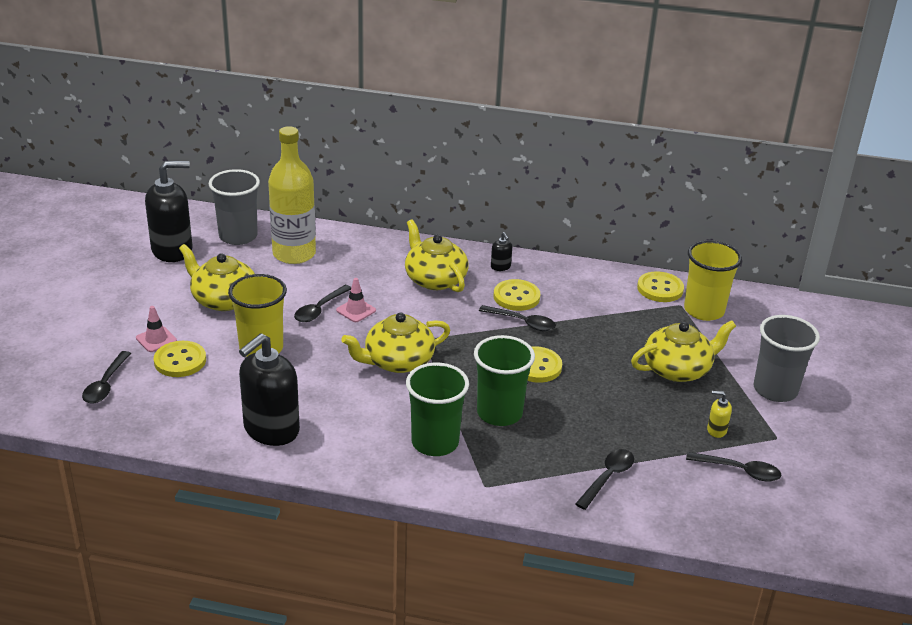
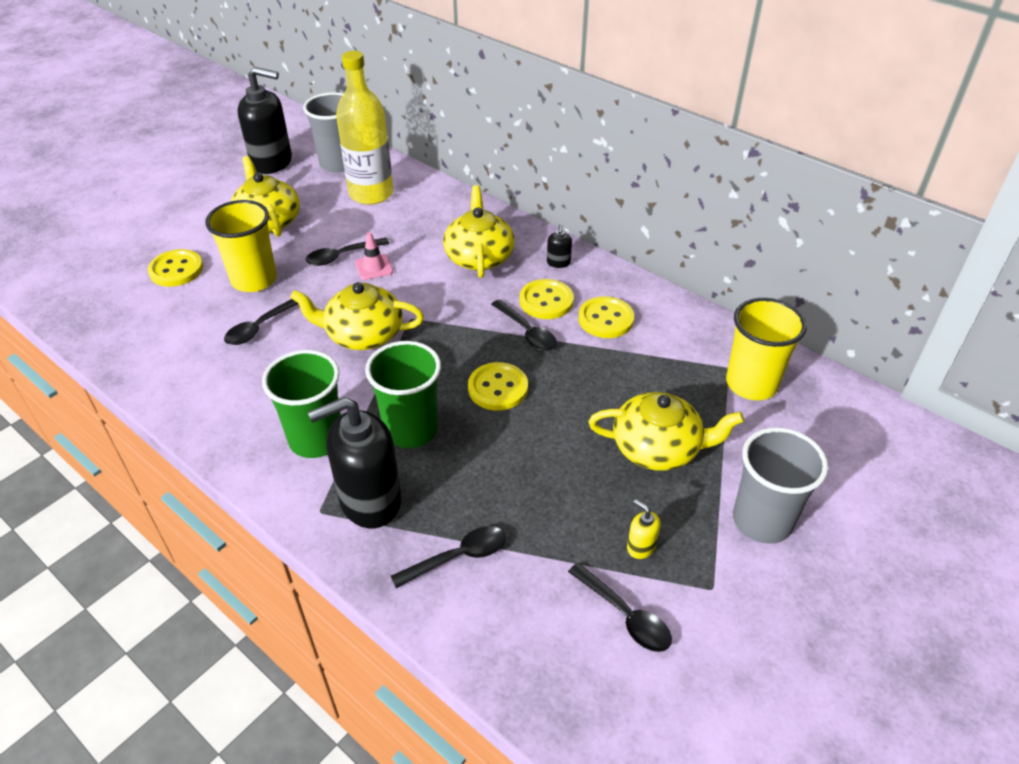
camera: 30 degrees right, 10 degrees up
(106, 384) = (98, 273): black spoon -> black spoon (260, 327)
(156, 339) = (178, 243): pink traffic cone -> none
(271, 430) = (183, 367): black soap dispenser -> black soap dispenser (370, 500)
(660, 289) = (718, 340): yellow button -> yellow button (606, 319)

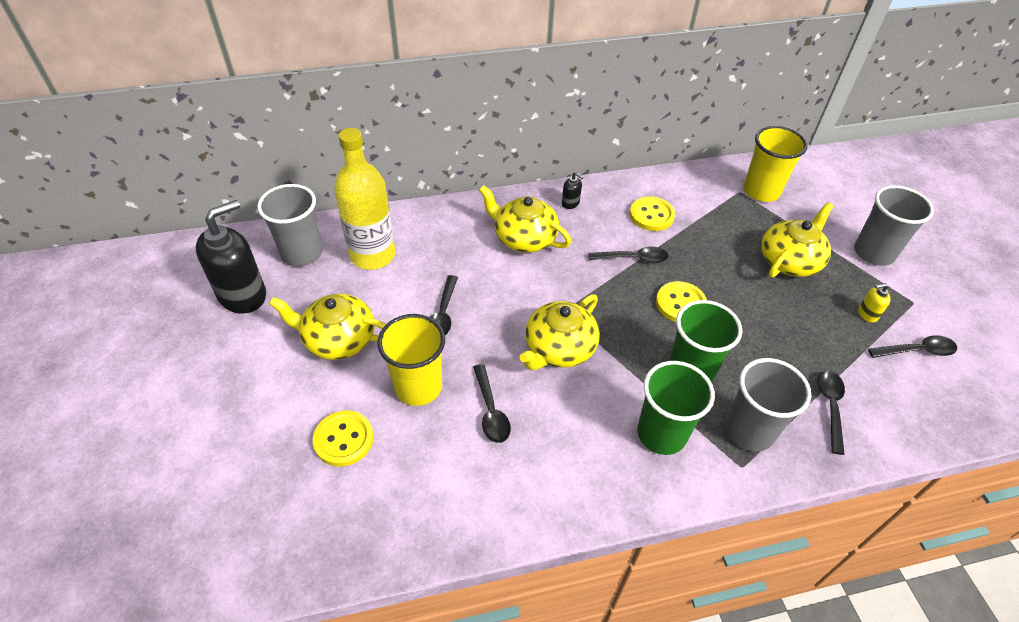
camera: 55 degrees left, 5 degrees up
(370, 500) = (749, 431): black soap dispenser -> grey cup
(374, 267) = (478, 302): pink traffic cone -> none
(546, 301) = (607, 232): yellow button -> none

